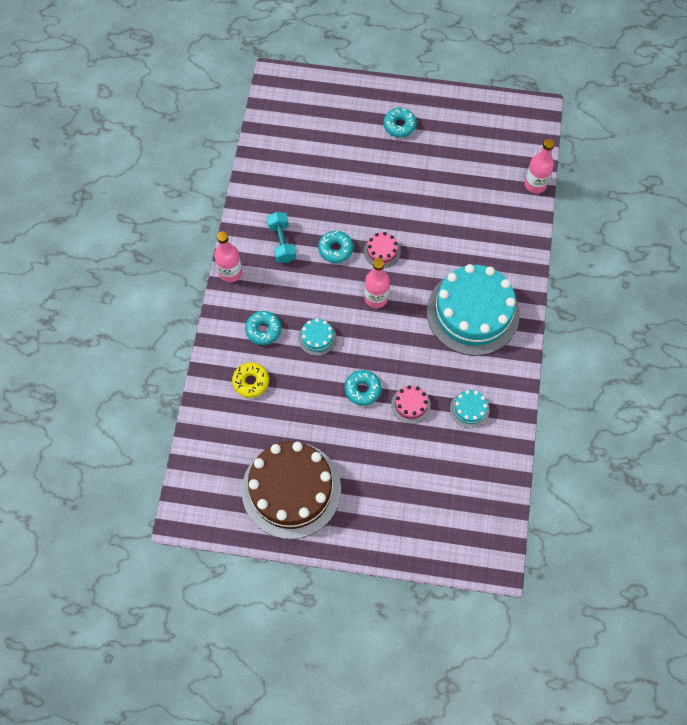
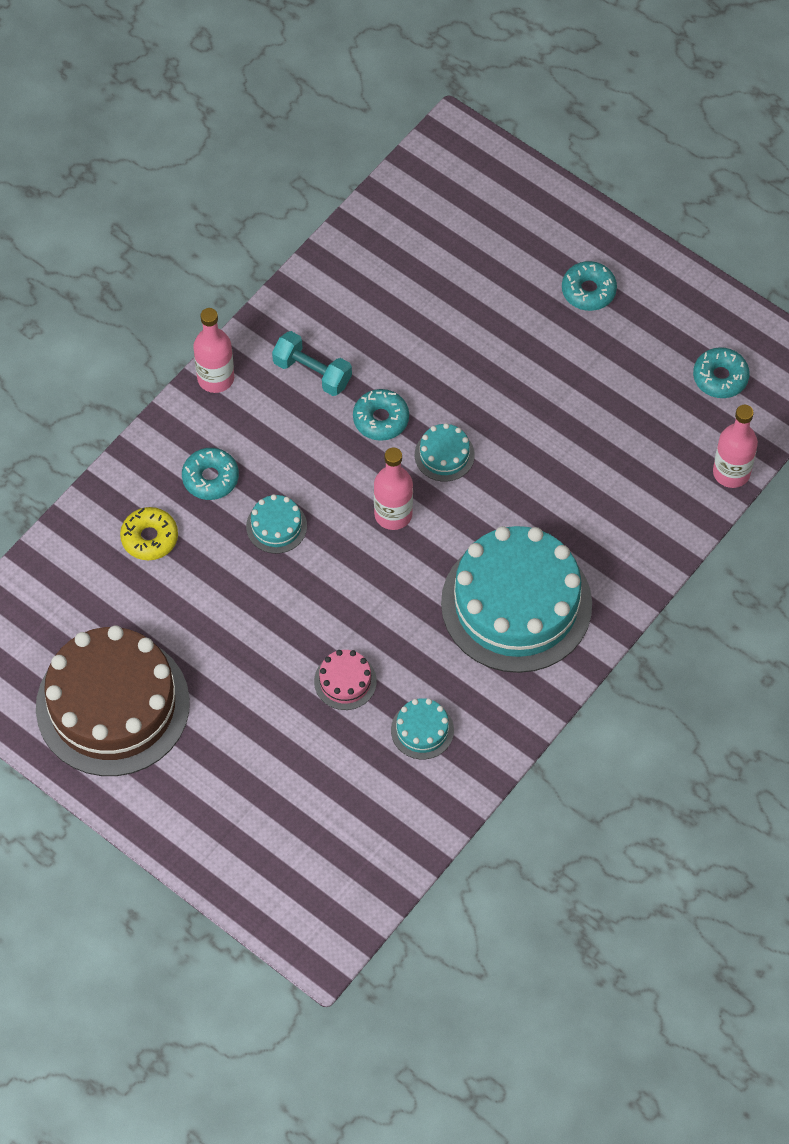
camera: 30 degrees right, 5 degrees down
(282, 242) = (312, 373): turquoise dumbbell -> turquoise dumbbell turned 75 degrees counterclockwise
(362, 389) = (293, 627): turquoise donut -> turquoise donut (720, 377)
(382, 251) = (444, 455): pink cake -> turquoise cake

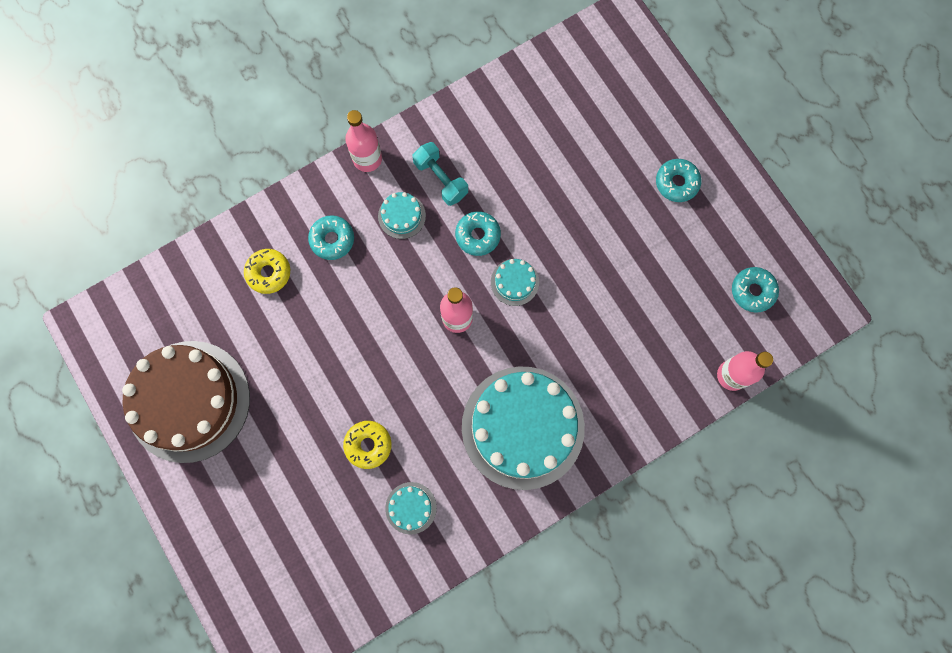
camera: 20 degrees right, 15 degrees up
(276, 526) = (366, 297): turquoise cake -> turquoise cake (401, 216)
(345, 681) = (368, 445): pink cake -> yellow donut

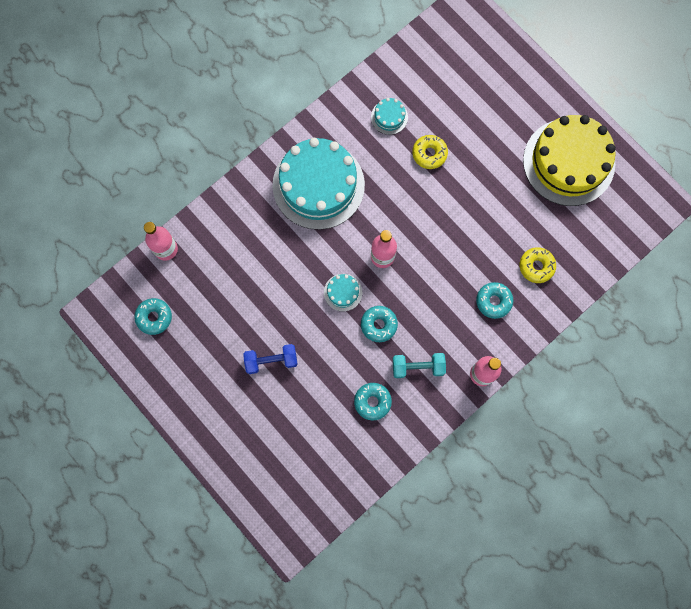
camera: 170 degrees right, 0 degrees up
(188, 401) = (569, 162): brown cake -> yellow cake
(401, 216) = (443, 330): turquoise cake -> none
(441, 179) = (418, 367): turquoise dumbbell -> turquoise dumbbell turned 45 degrees counterclockwise
(614, 215) = (271, 360): none -> blue dumbbell
(676, 183) = (223, 398): turquoise donut -> turquoise donut (372, 402)

